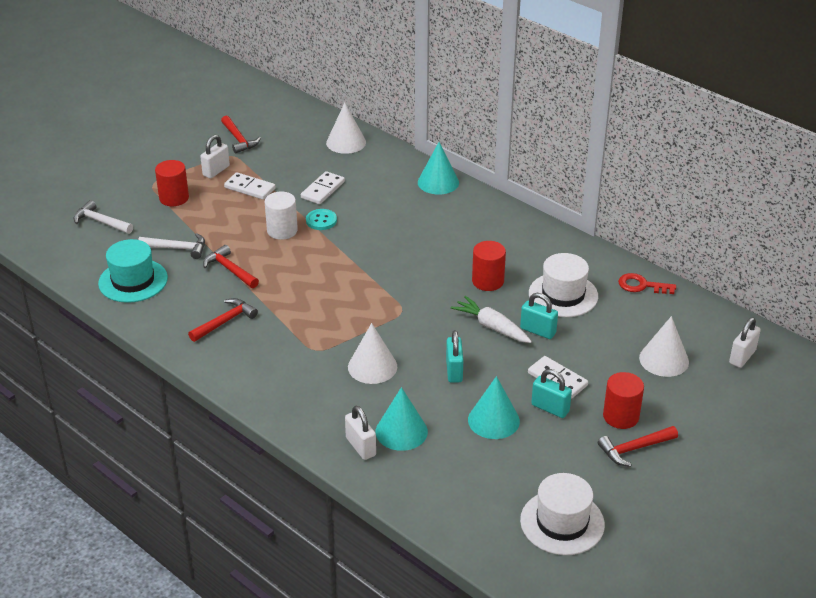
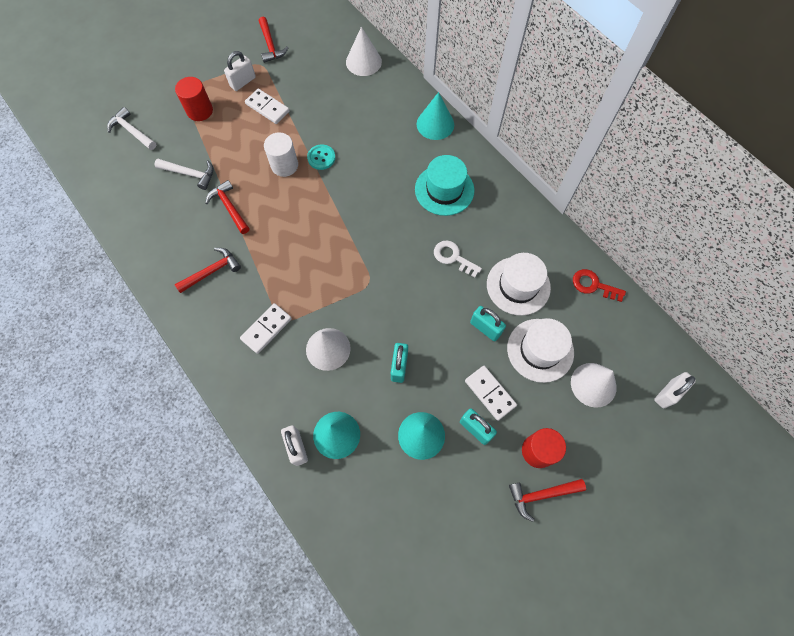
camera: 10 degrees right, 30 degrees up
(133, 281) = (144, 208): turquoise hat -> turquoise hat (444, 190)
(323, 190) = (330, 119): white domino -> white domino (266, 329)
(488, 281) = (453, 257): red cylinder -> white key
(491, 327) = (444, 316): white carrot -> none
(562, 522) = (455, 576): white hat -> white hat (540, 350)

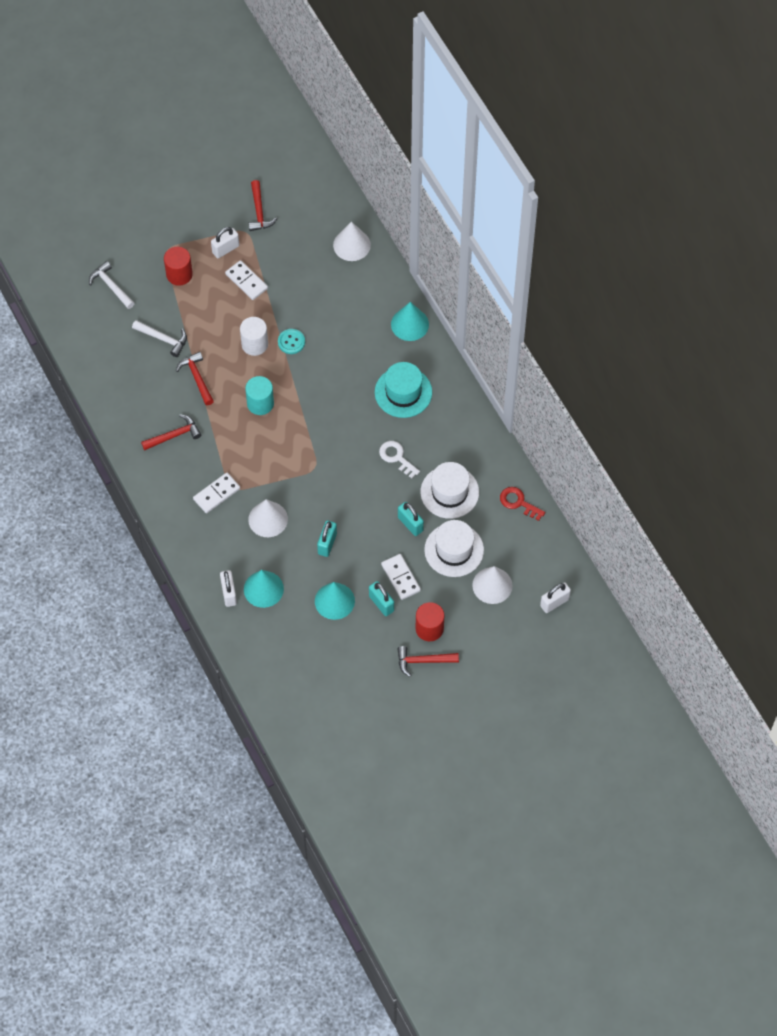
camera: 10 degrees right, 5 degrees down
(299, 223) = (260, 403): none -> turquoise cylinder

